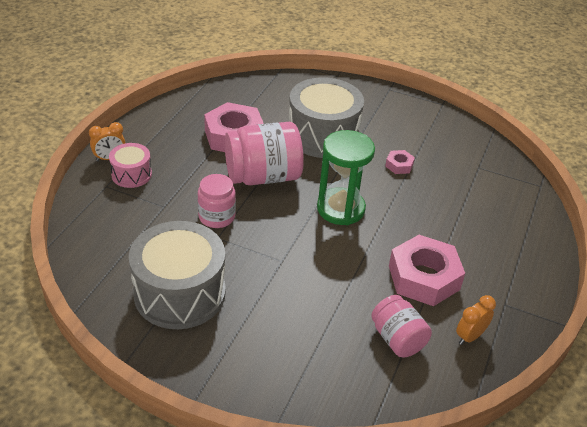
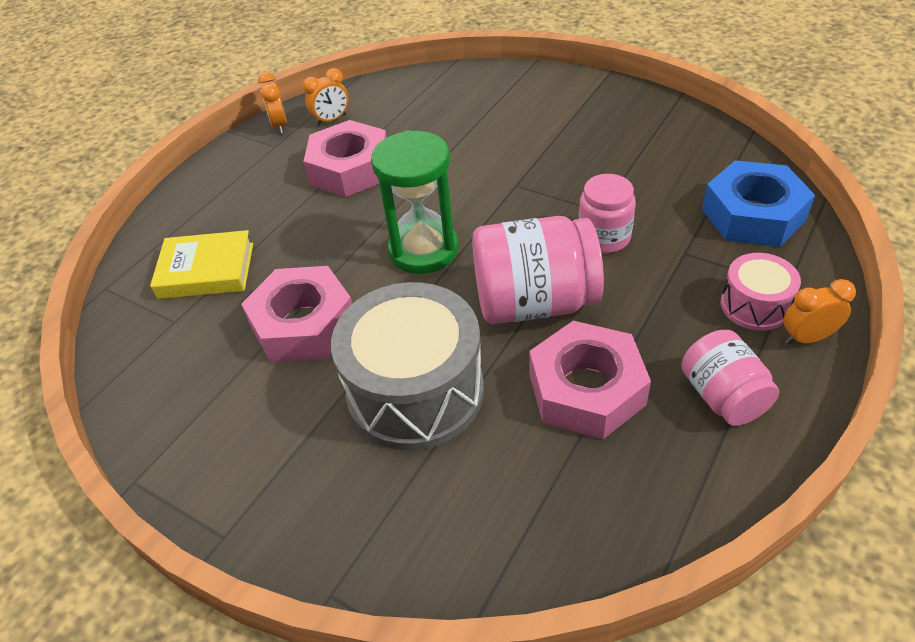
camera: 165 degrees left, 5 degrees up
(107, 233) = (753, 215): none -> blue nut
(180, 293) = (637, 151): grey drum -> none
(397, 339) = (405, 117): pink jar -> pink jar (722, 396)
(399, 165) = (303, 324): pink nut -> pink nut, size x2.19
(482, 196) = (206, 270): none -> yellow book
(517, 330) = (279, 125): none -> orange clock

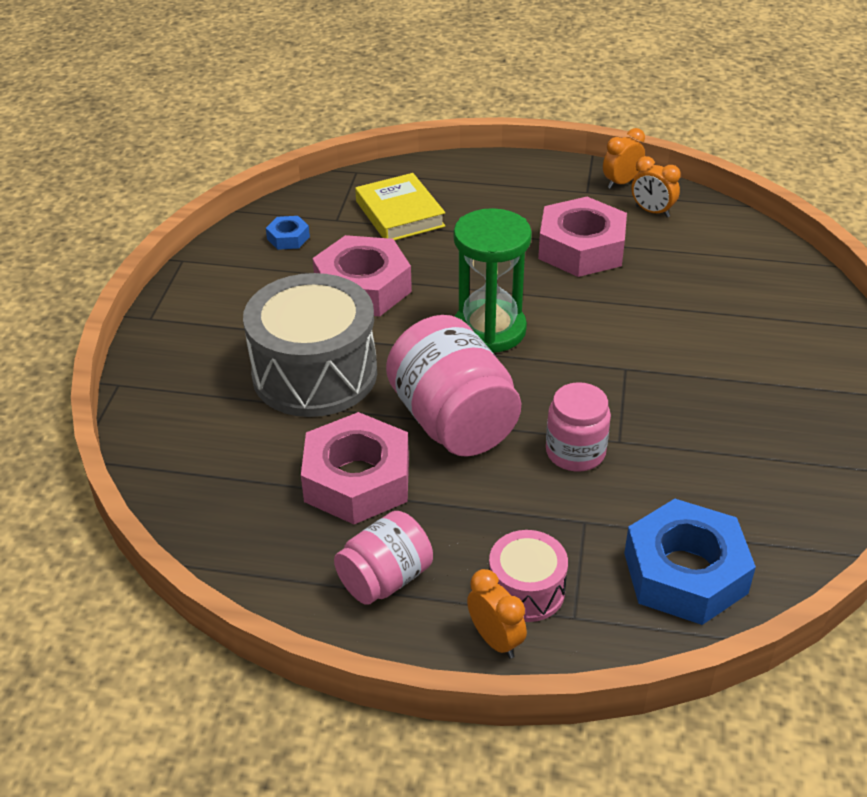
camera: 65 degrees right, 5 degrees down
(173, 369) = (288, 238): none -> blue nut

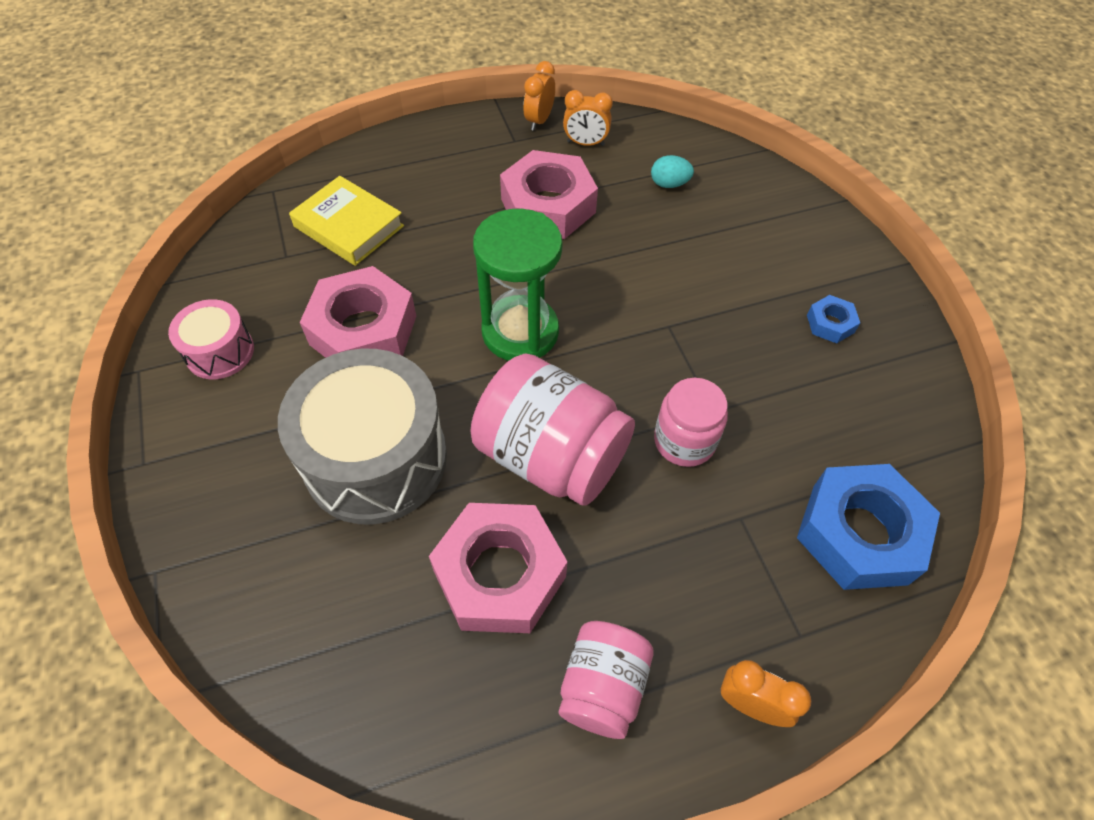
camera: 30 degrees left, 15 degrees up
(288, 238) = (245, 297): blue nut -> blue nut (830, 324)
(526, 590) = (741, 627): pink drum -> pink drum (220, 352)
(709, 265) = (669, 184): none -> turquoise egg

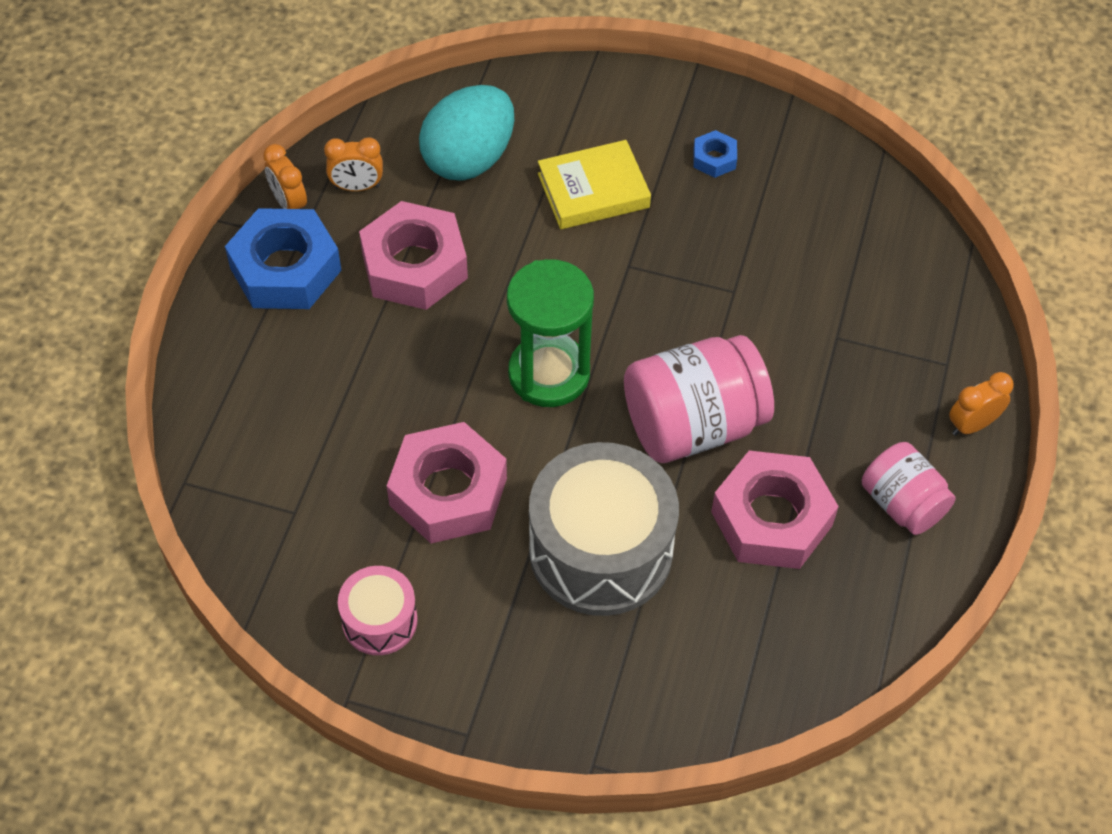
camera: 55 degrees left, 0 degrees up
(349, 226) = (299, 439): yellow book -> yellow book (593, 190)
(585, 143) = (357, 187): orange clock -> orange clock turned 45 degrees clockwise
(669, 184) = (469, 159): turquoise egg -> turquoise egg, size x2.30
(684, 441) = (746, 328): pink jar -> none
(859, 534) = (900, 276): blue nut -> blue nut (286, 269)

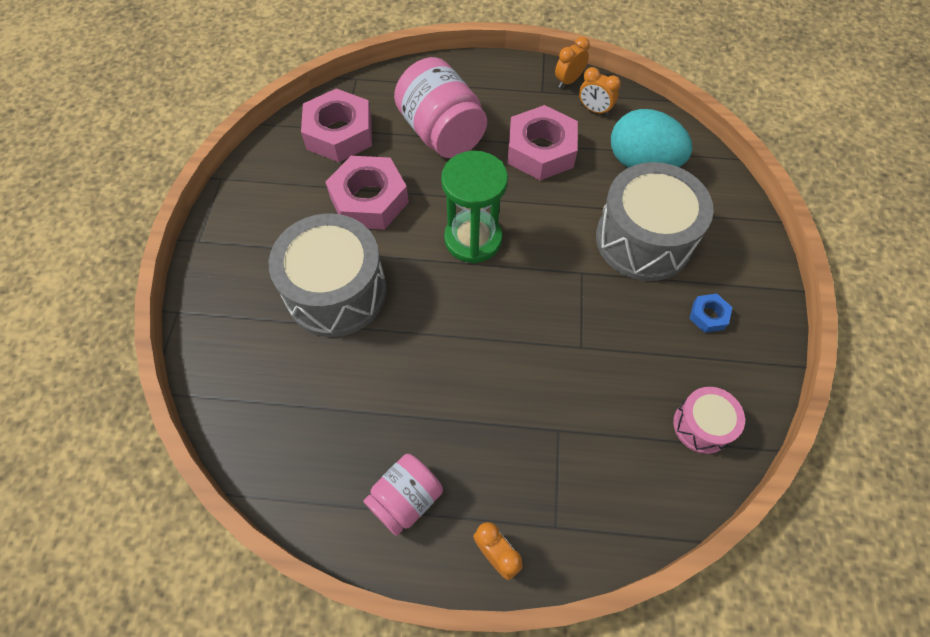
camera: 80 degrees right, 5 degrees up
(286, 269) = (517, 90): blue nut -> none
(357, 187) = (594, 110): orange clock -> orange clock turned 45 degrees counterclockwise
(379, 620) = (274, 183): pink drum -> pink drum (701, 425)
(593, 190) = (643, 240): yellow book -> grey drum
(693, 425) = (450, 335): pink jar -> pink jar (441, 133)
(772, 518) = (377, 399): pink nut -> pink nut (339, 133)

